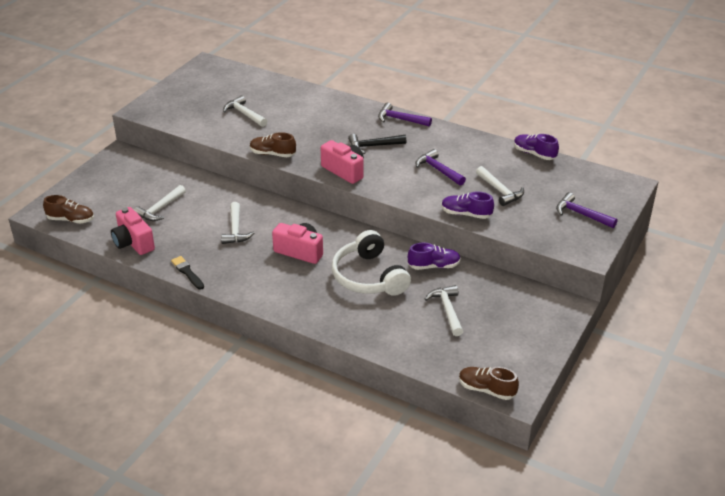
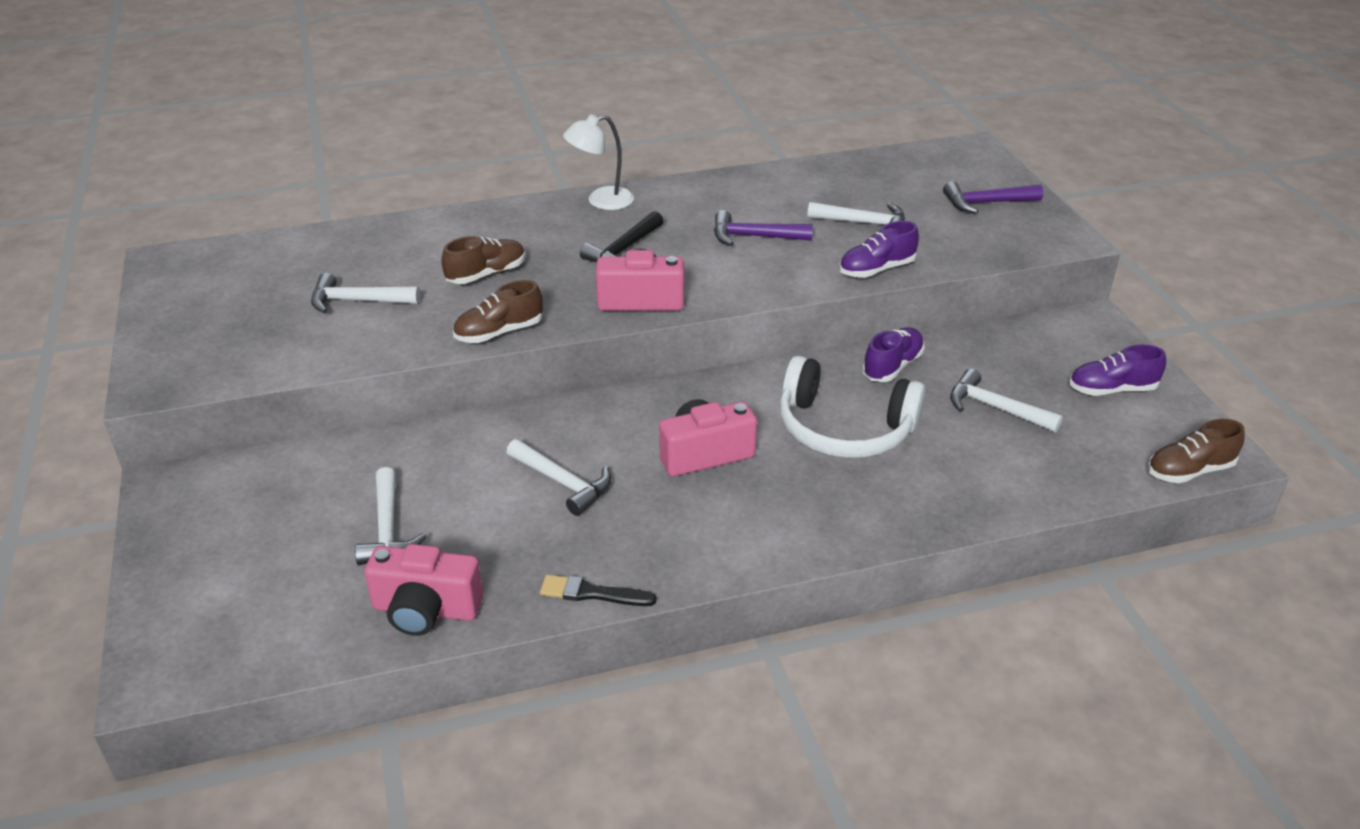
camera: 45 degrees left, 0 degrees up
(71, 220) = (242, 650): brown shoe -> brown shoe (486, 274)
(400, 119) = (601, 201): purple hammer -> white lamp
(534, 154) = (825, 164): purple shoe -> purple shoe (1112, 389)

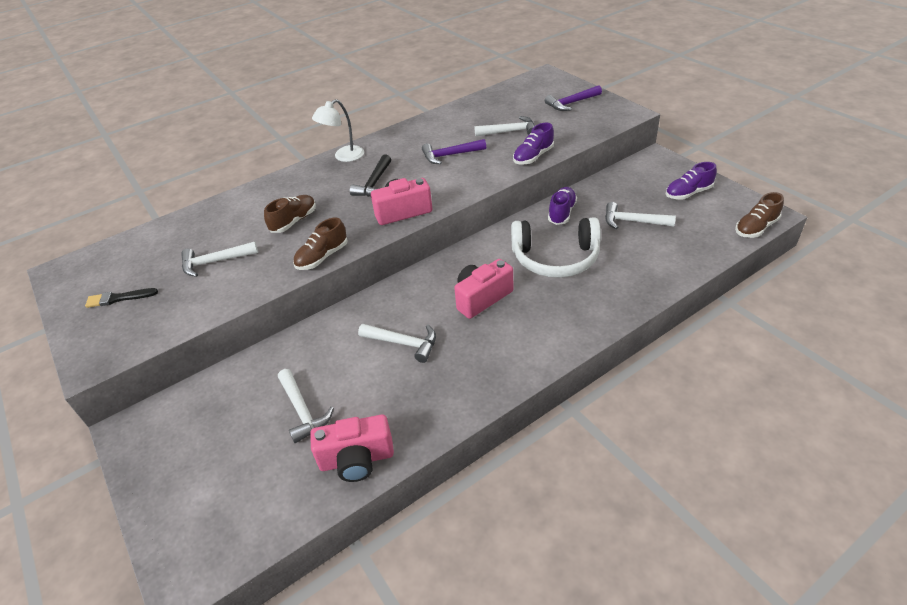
camera: 15 degrees left, 5 degrees up
(592, 593) = (460, 411): black brush -> black brush (119, 298)

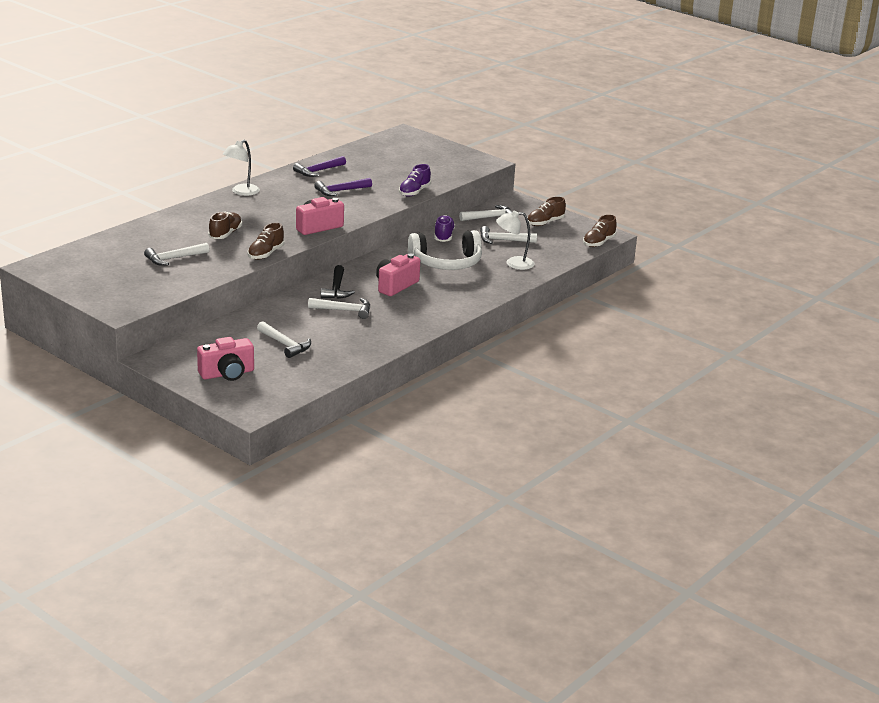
camera: 20 degrees left, 15 degrees down
(119, 298) = (107, 280): black brush -> none
(357, 459) = (339, 362): pink camera -> pink camera (227, 374)
(374, 183) = (282, 210): black hammer -> black hammer (336, 289)
(509, 131) = (387, 175): white hammer -> white hammer (490, 217)
(571, 103) = (436, 155): purple hammer -> purple hammer (318, 171)
(640, 263) = (513, 263): none -> white lamp
(688, 193) = (545, 223): purple shoe -> brown shoe

